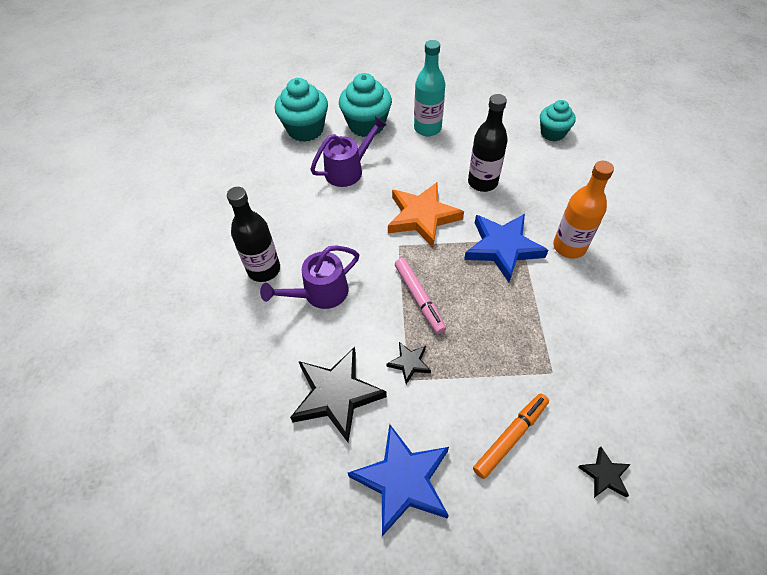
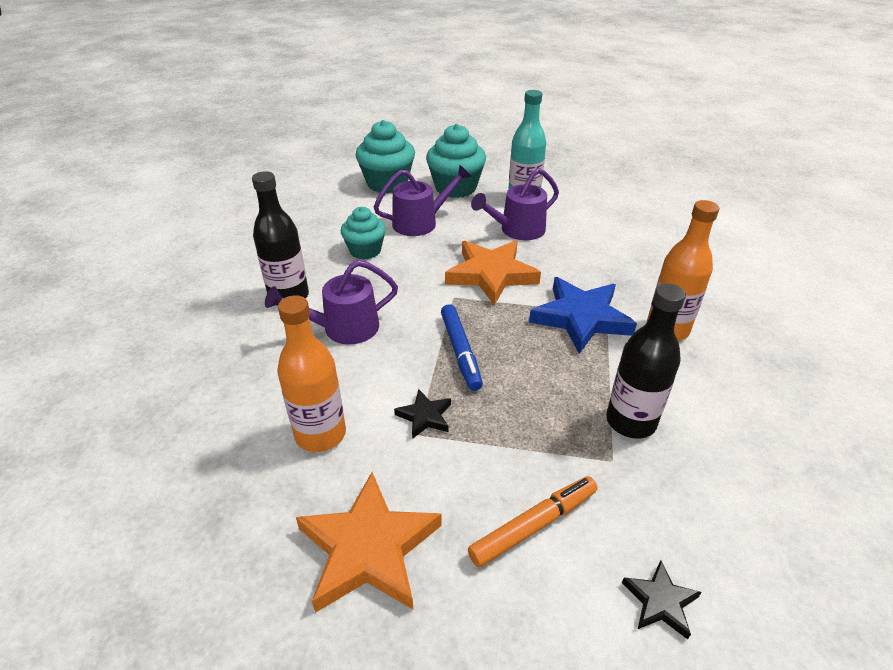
camera: 10 degrees right, 15 degrees down
(336, 395) = (320, 434): black star -> orange bottle
(403, 480) = (369, 548): blue star -> orange star
(419, 298) = (460, 351): pink marker -> blue marker
(431, 165) = (517, 230): none -> purple watering can
(482, 182) = (573, 253): black bottle -> black bottle (630, 421)
(552, 133) = (671, 220): turquoise cupcake -> turquoise cupcake (365, 250)

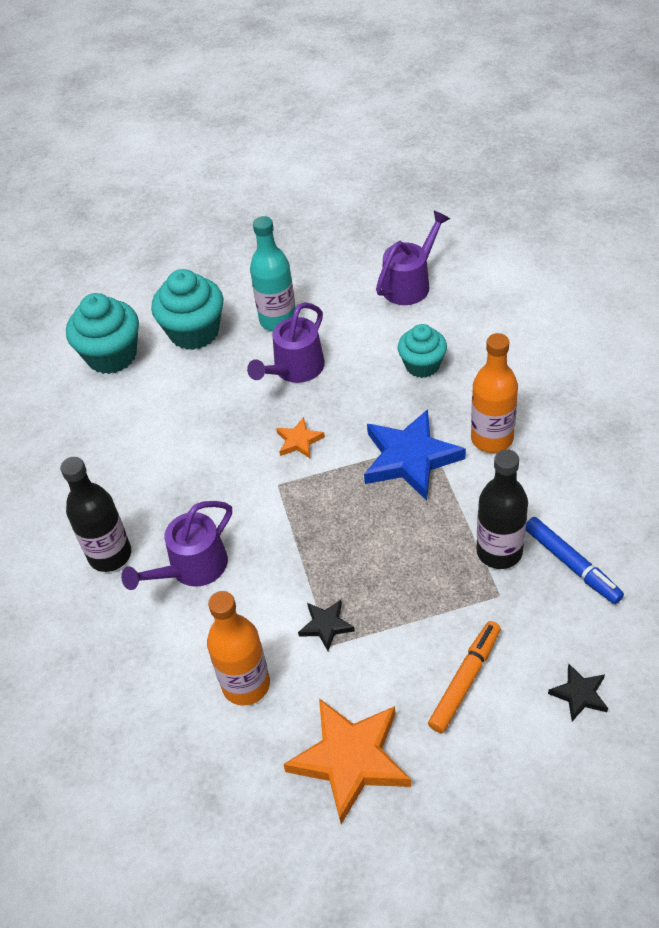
camera: 20 degrees left, 10 degrees up
(365, 250) = (150, 463): turquoise cupcake -> turquoise cupcake (422, 365)
(421, 222) = (186, 399): purple watering can -> purple watering can (410, 283)
(460, 351) = (319, 544): blue marker -> blue marker (571, 564)
(491, 275) = (299, 441): orange star -> orange star, size x0.48

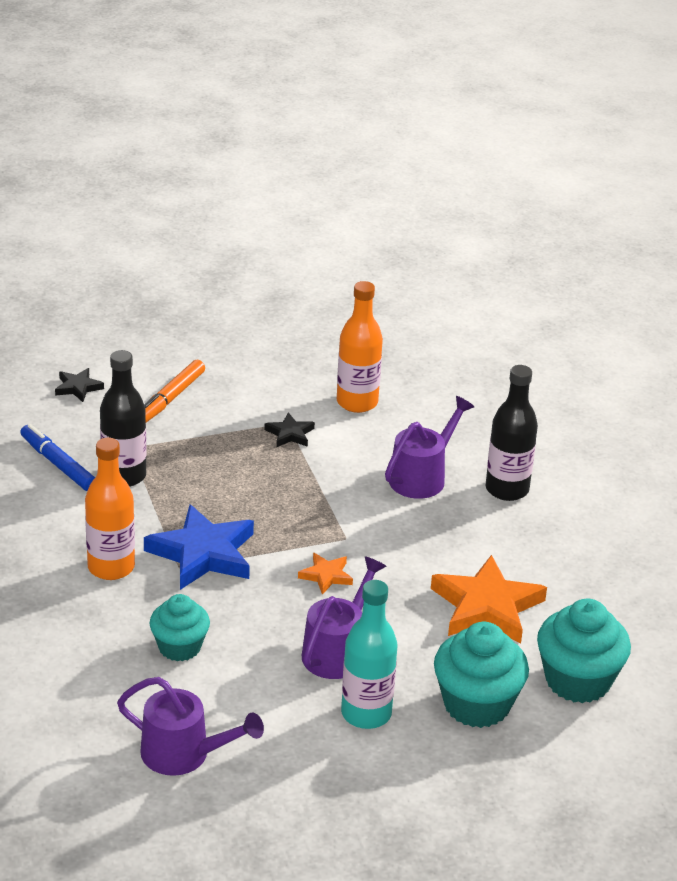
camera: 170 degrees right, 15 degrees down
(350, 759) = (267, 362): orange star -> orange star (486, 607)
(410, 283) = (184, 754): purple watering can -> purple watering can turned 105 degrees counterclockwise

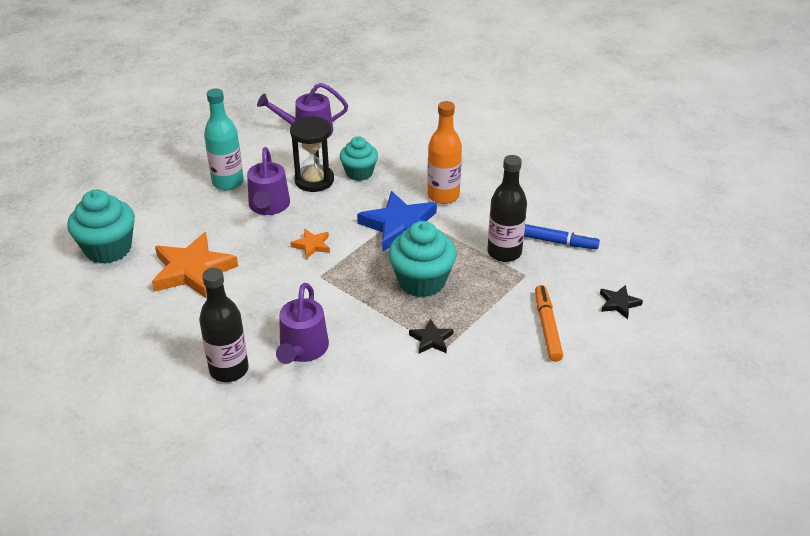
camera: 150 degrees right, 5 degrees up
(248, 663) = (314, 180): none -> black hourglass
(357, 402) = (408, 397): orange bottle -> none
(476, 704) = (166, 211): turquoise cupcake -> turquoise cupcake (422, 281)

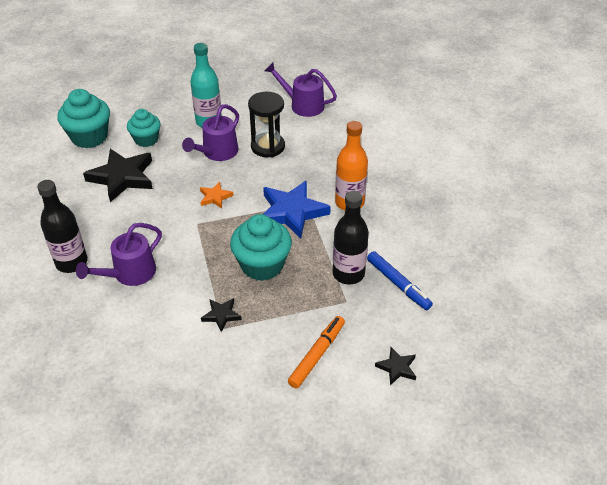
camera: 35 degrees right, 5 degrees up
(192, 270) = (122, 177): orange star -> black star
(359, 173) = (306, 155): turquoise cupcake -> turquoise cupcake (146, 139)

